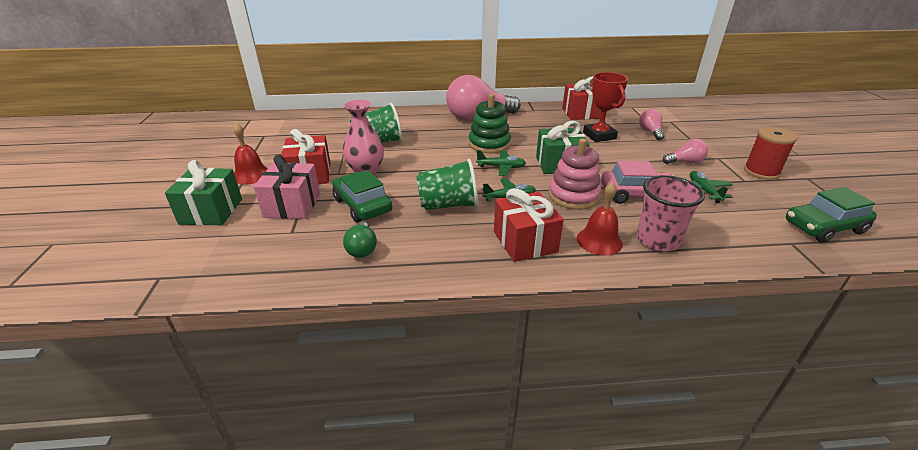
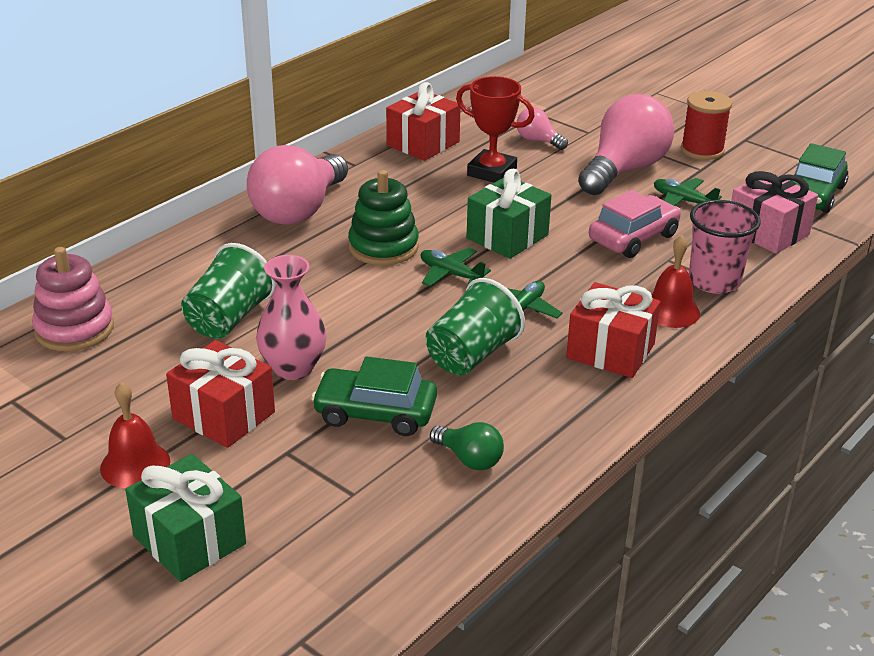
camera: 45 degrees left, 0 degrees up
(292, 205) = (286, 465): pink gift -> pink gift (767, 232)
(501, 167) = (451, 274): green plane -> green plane turned 105 degrees counterclockwise
(573, 196) = (579, 271): pink stacking toy -> pink stacking toy (74, 329)
(685, 162) = (624, 170): pink light bulb -> pink light bulb, size x2.14

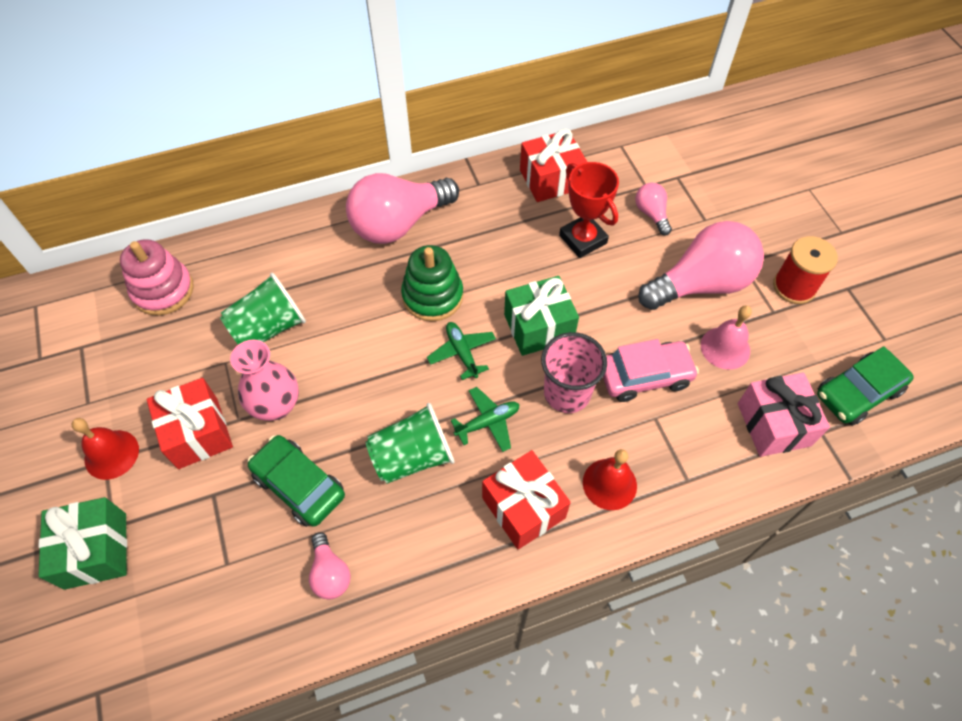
camera: 30 degrees right, 25 degrees up
(469, 459) = (330, 573): green light bulb -> pink light bulb
(683, 201) = (725, 348): green plane -> pink bell
(714, 281) = (675, 465): pink cup -> pink cup (567, 393)

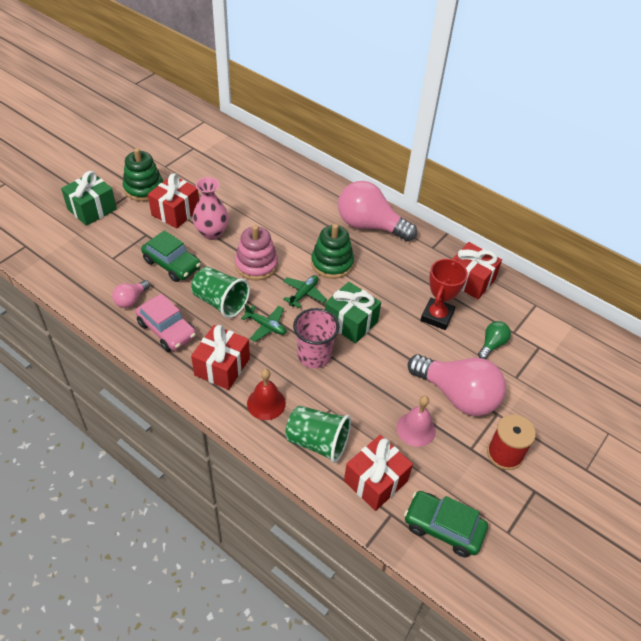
camera: 55 degrees right, 10 degrees down
(111, 454) = (144, 188): red bell -> green stacking toy
(163, 290) = (247, 158): pink stacking toy -> pink stacking toy (256, 265)
(269, 328) = (256, 207): green cup -> green cup (317, 442)
(299, 485) = (172, 264): green car -> green car turned 120 degrees clockwise
(644, 376) = (357, 391): pink car -> pink car (167, 330)
(651, 214) = (492, 344): pink light bulb -> green light bulb
(774, 424) = (375, 481): pink gift -> red gift

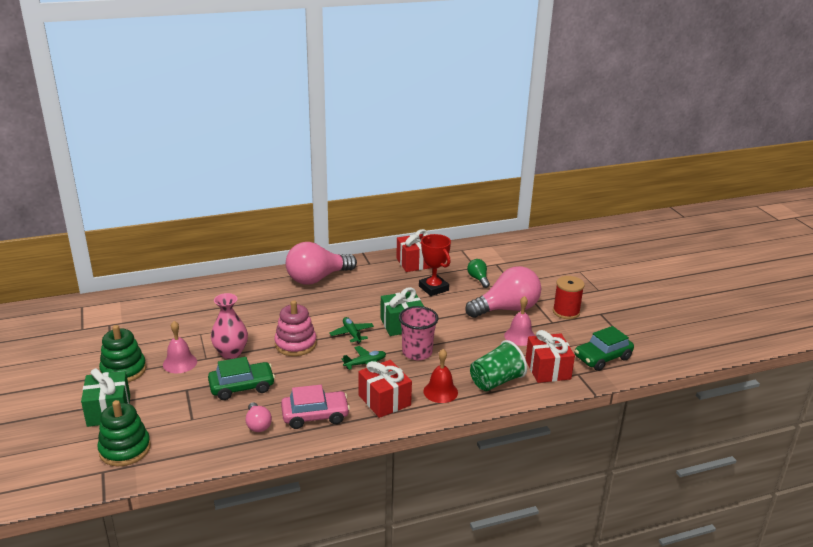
camera: 55 degrees left, 20 degrees down
(176, 212) = (180, 363): red gift -> pink bell
(220, 302) = (315, 377): green cup -> none
(332, 263) = (335, 309): green stacking toy -> green stacking toy (125, 449)

